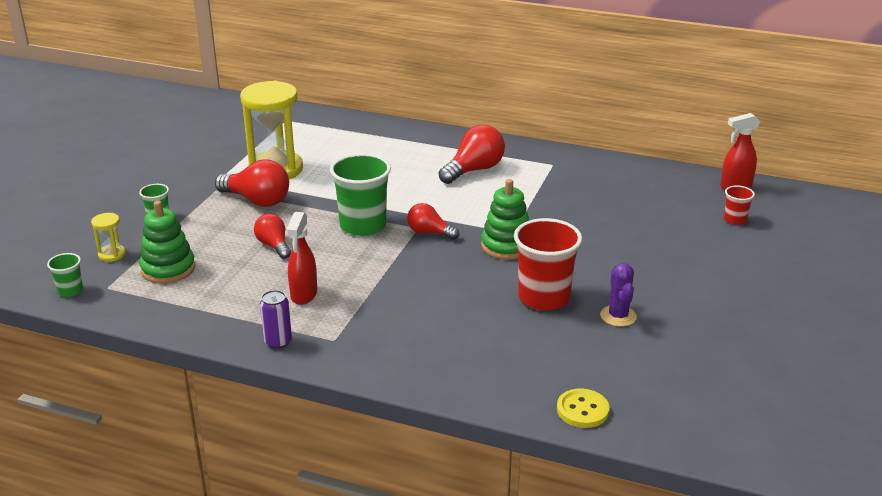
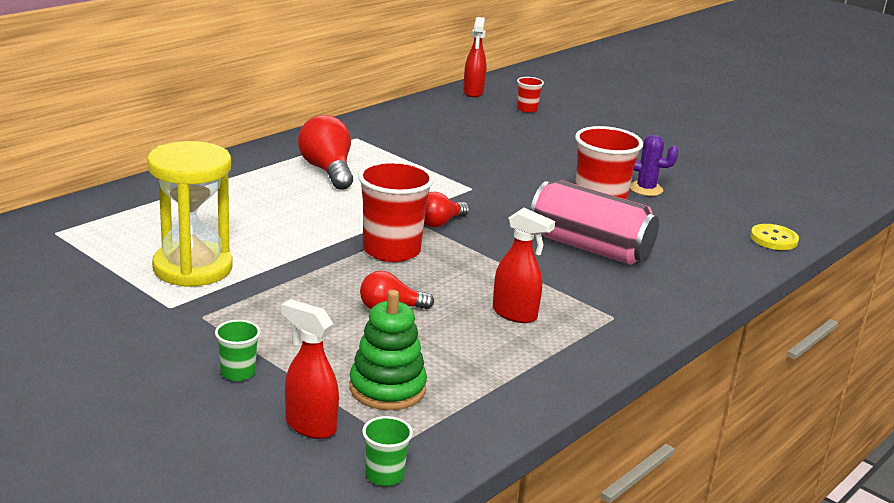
camera: 70 degrees left, 5 degrees down
(112, 254) = (310, 426): yellow hourglass -> red spray bottle
(257, 200) = (265, 296): red light bulb -> none
(278, 342) = (600, 348): purple can -> none
(363, 225) = (391, 250): green cup -> red cup
(453, 307) = (589, 247): none -> pink can
(506, 246) = (496, 197): green stacking toy -> none

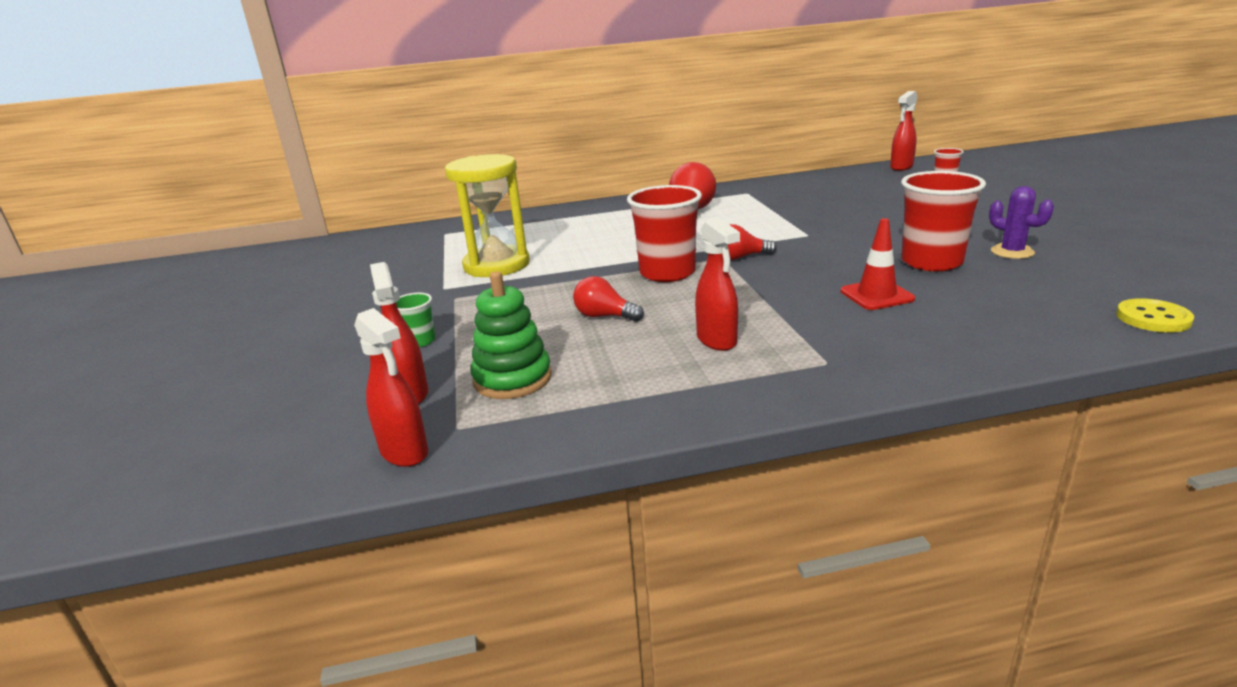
camera: 40 degrees right, 0 degrees up
(384, 475) = (405, 452): green cup -> red spray bottle
(589, 247) = (876, 295): pink can -> red traffic cone

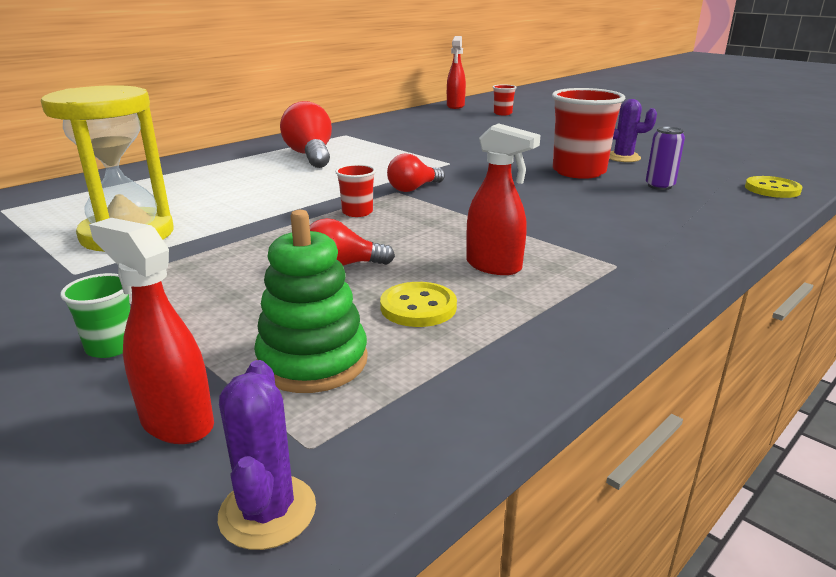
camera: 35 degrees left, 0 degrees up
(405, 452) = (267, 512): red spray bottle -> purple cactus
(619, 359) = (418, 307): none -> yellow button
(667, 273) = (357, 212): red cup -> red cup, size x0.49
(876, 295) = (575, 202): red traffic cone -> none
(1003, 292) = (659, 186): none -> purple can

